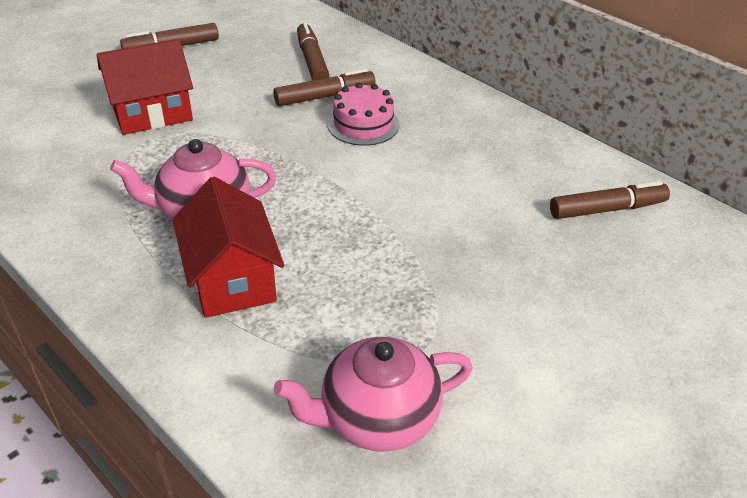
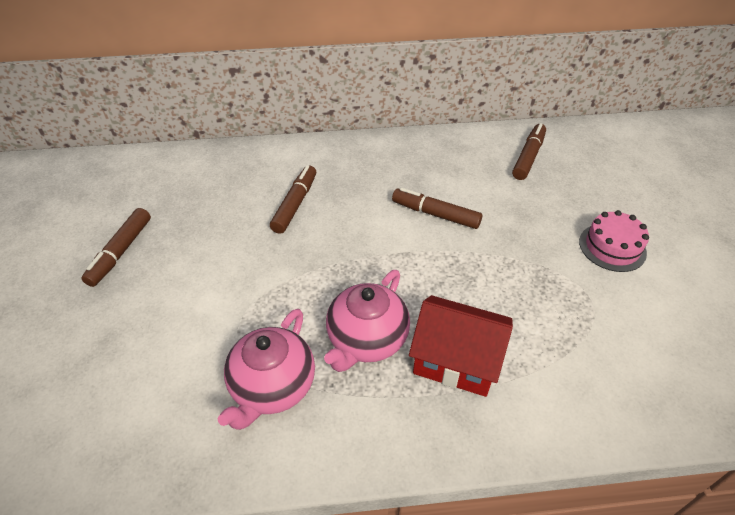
camera: 50 degrees left, 5 degrees up
(152, 113) = (203, 310): red house -> none
(312, 60) = (242, 186): brown marker -> brown marker (435, 214)
(363, 124) = (348, 204): pink cake -> pink cake (612, 247)
(377, 418) = (635, 353): pink teapot -> pink teapot (272, 387)

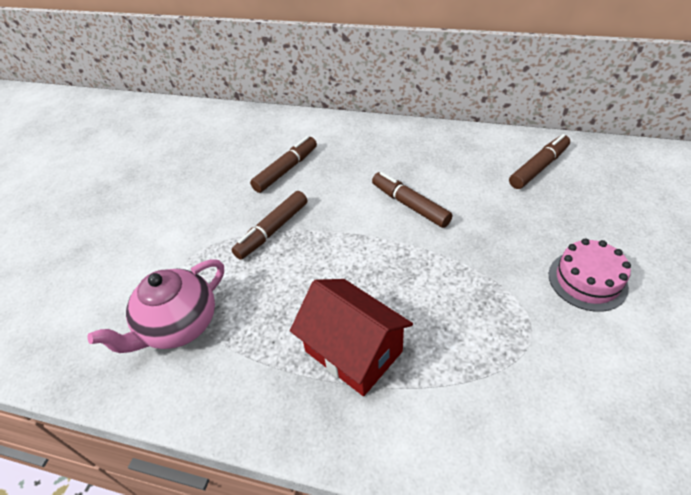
camera: 25 degrees right, 0 degrees up
(120, 252) = (129, 181): brown marker -> brown marker (272, 230)
(366, 340) = (280, 307): pink teapot -> none

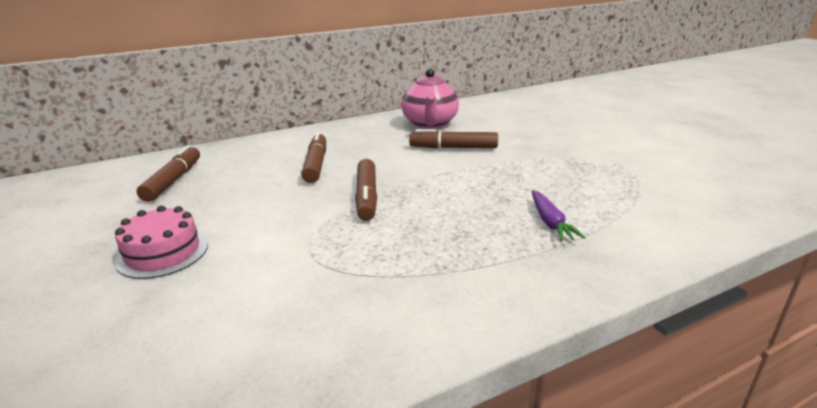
camera: 45 degrees left, 20 degrees down
(178, 325) = (381, 284): pink teapot -> pink teapot (430, 124)
(353, 351) = (550, 222): red house -> purple carrot
(538, 167) = (502, 109): brown marker -> brown marker (173, 180)
(587, 280) = (610, 139): pink cake -> pink cake (163, 253)

